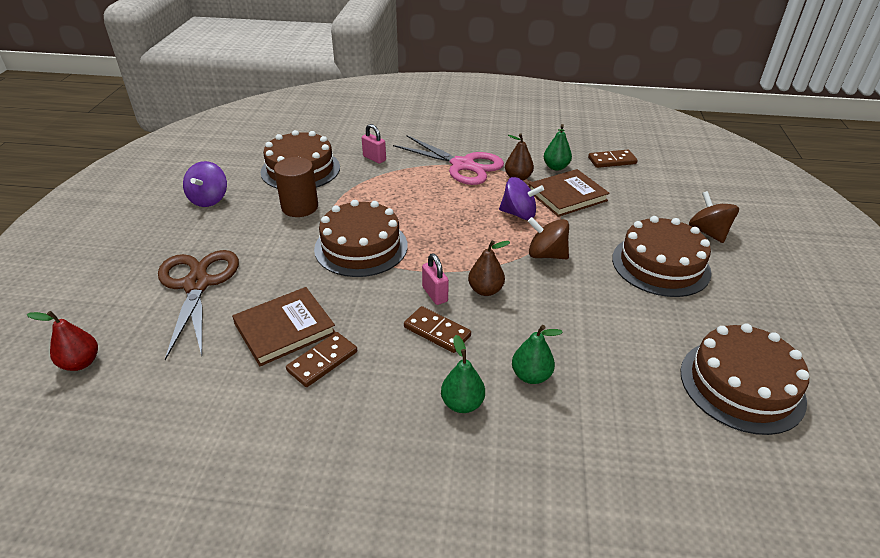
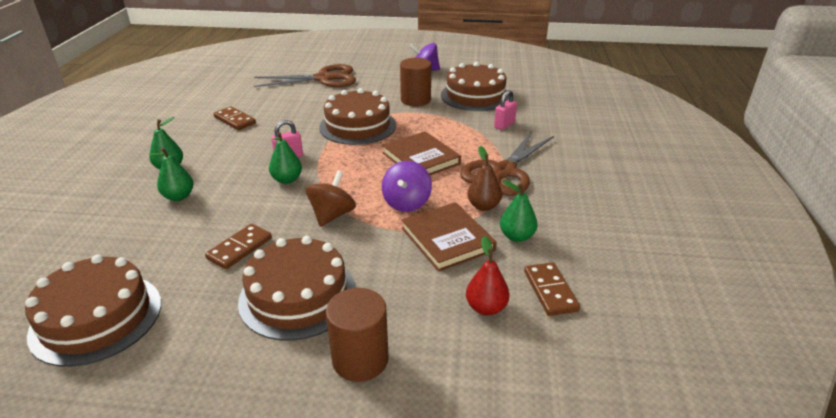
camera: 90 degrees right, 5 degrees down
(81, 363) = (265, 62): red pear -> red pear (486, 307)
(285, 329) = (271, 107): brown book -> brown book (421, 158)
(437, 331) = (245, 158): brown domino -> brown domino (240, 248)
(463, 165) = (503, 171): pink scissors -> brown scissors
(485, 290) = (287, 180): brown pear -> green pear
(708, 232) = (360, 359): brown spinning top -> brown cylinder

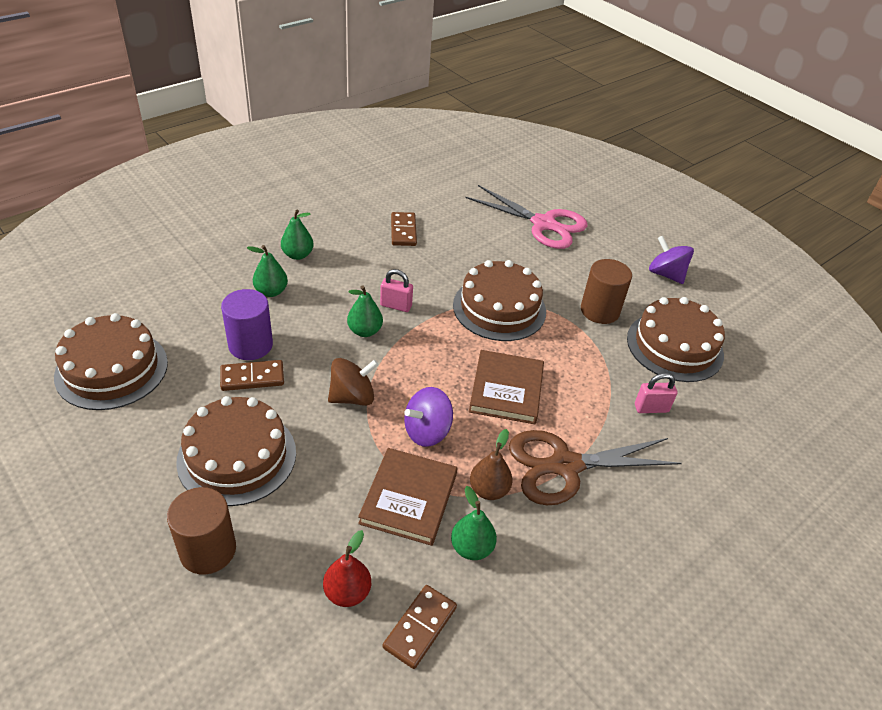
camera: 40 degrees right, 10 degrees up
(209, 233) = (250, 345): none -> purple cylinder
(324, 79) = (544, 224): brown scissors -> pink scissors

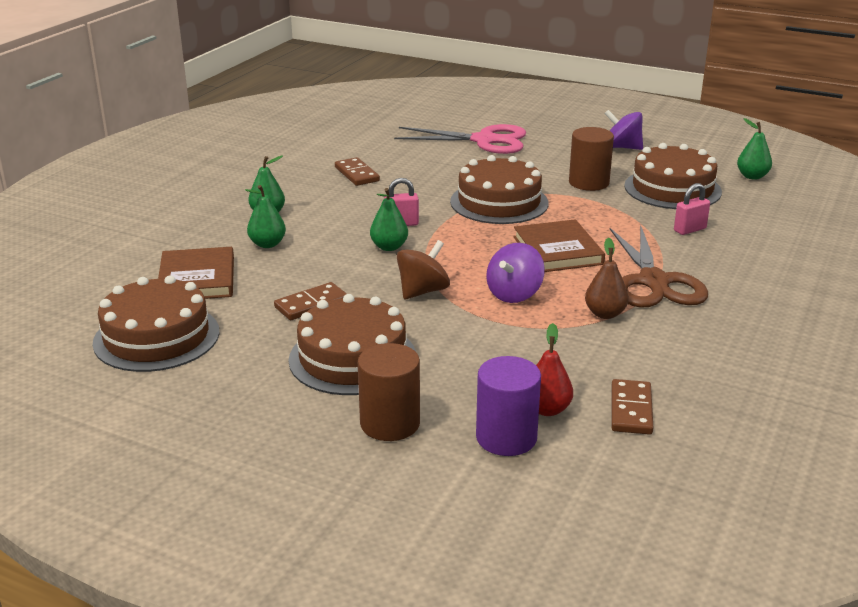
camera: 20 degrees left, 15 degrees down
(250, 345) = (286, 284): purple cylinder -> purple cylinder (506, 437)
(408, 498) = (541, 338): brown book -> brown book (197, 279)
(471, 548) = (626, 351): green pear -> green pear (752, 176)
(565, 466) = (654, 282): brown scissors -> brown scissors turned 60 degrees counterclockwise

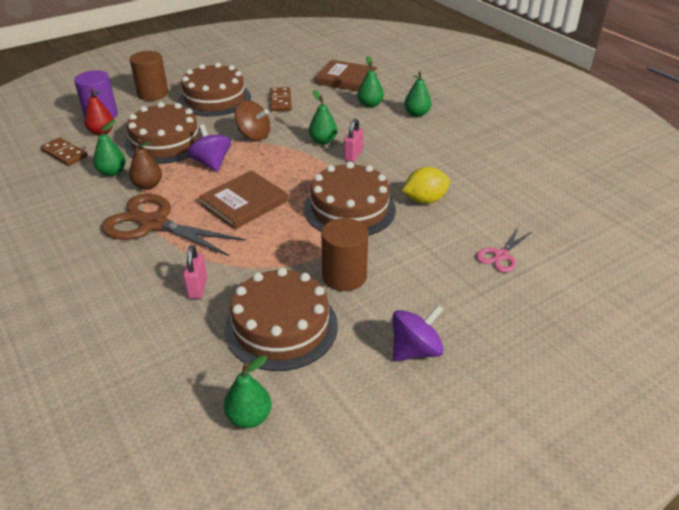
camera: 120 degrees right, 10 degrees up
(156, 337) = (296, 61): brown cake -> brown cake (165, 142)
(356, 174) = (462, 162): brown domino -> none
(423, 291) = (254, 135): brown spinning top -> brown spinning top turned 45 degrees counterclockwise
(443, 177) = (424, 200): none -> yellow lemon
(484, 140) = (501, 255): pink scissors -> pink scissors, size x0.50
(557, 250) = (244, 203): brown book -> brown book turned 60 degrees counterclockwise
(615, 350) = (112, 172): none -> green pear

